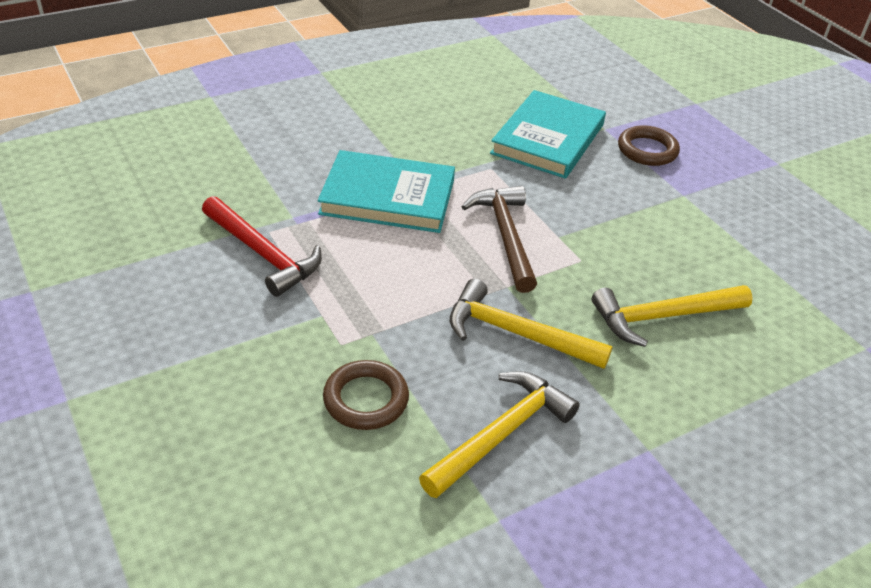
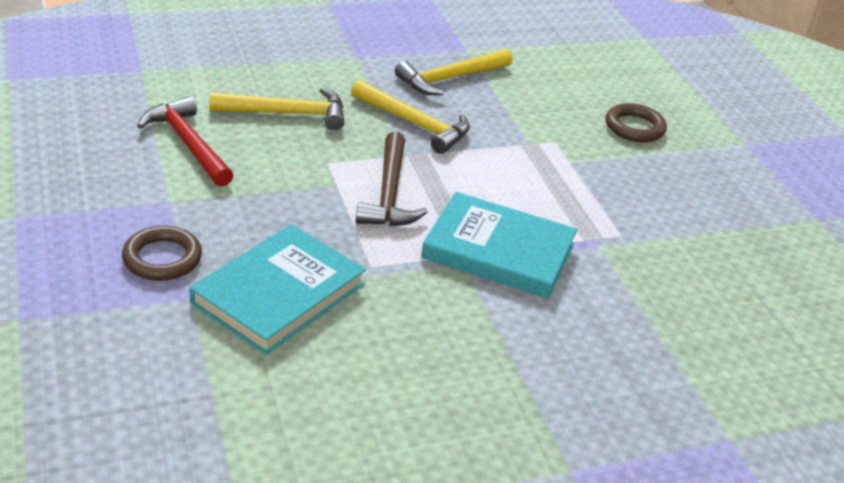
camera: 170 degrees left, 5 degrees down
(263, 254) = (624, 215): red hammer -> red hammer (188, 144)
(366, 399) = (539, 109): brown ring -> brown ring (634, 127)

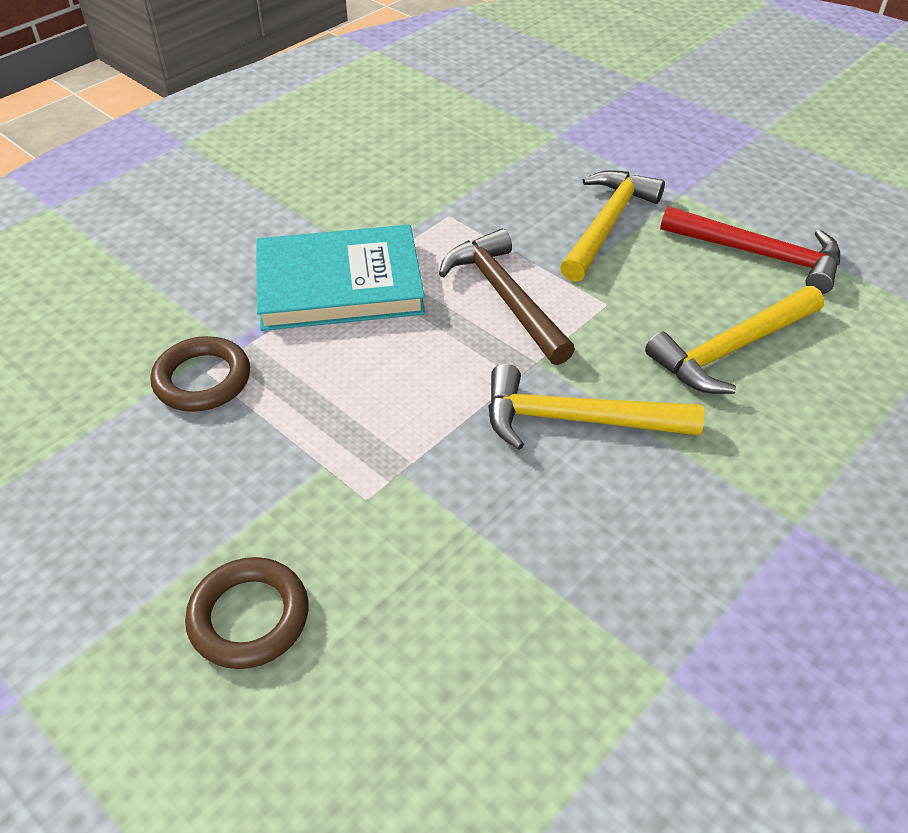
camera: 155 degrees right, 10 degrees up
(162, 258) = (617, 149): brown ring -> brown ring (202, 379)
(279, 293) = (498, 163): turquoise book -> none
(450, 78) = (619, 559): yellow hammer -> yellow hammer (607, 225)

